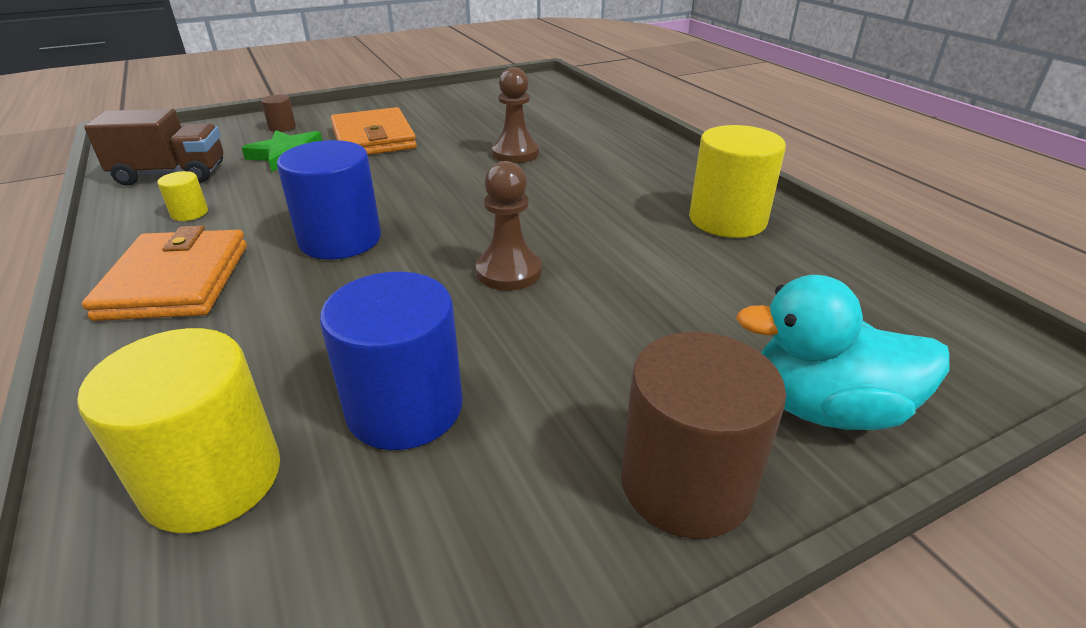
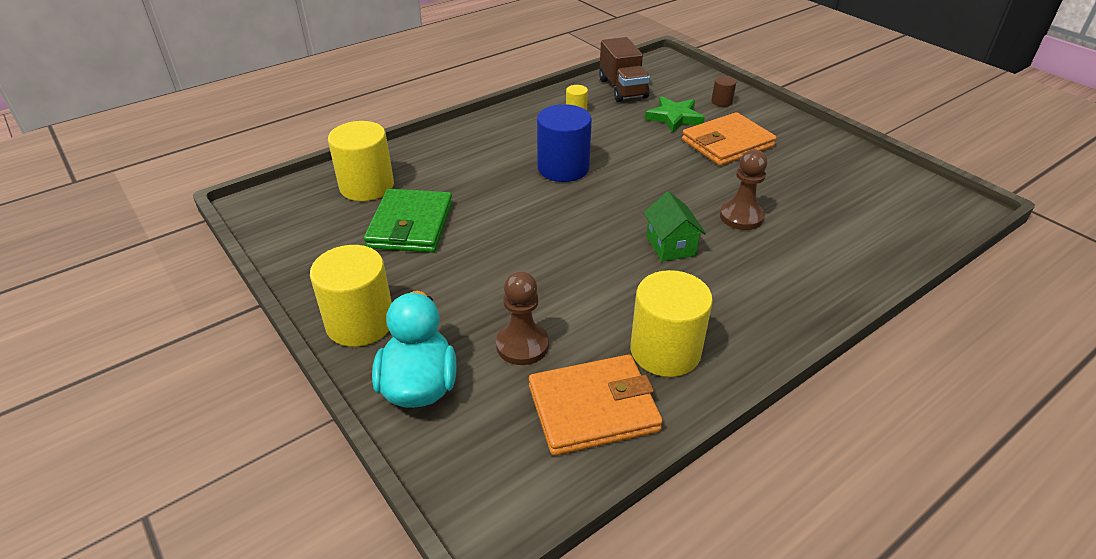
camera: 80 degrees right, 5 degrees up
(175, 281) = (504, 131): orange wallet -> orange wallet (593, 408)
(405, 408) = (411, 225): blue cylinder -> green wallet
(509, 272) = (544, 240): brown pawn -> brown pawn (522, 345)
(552, 193) = (670, 245): none -> green house
(686, 483) = (360, 323): brown cylinder -> yellow cylinder

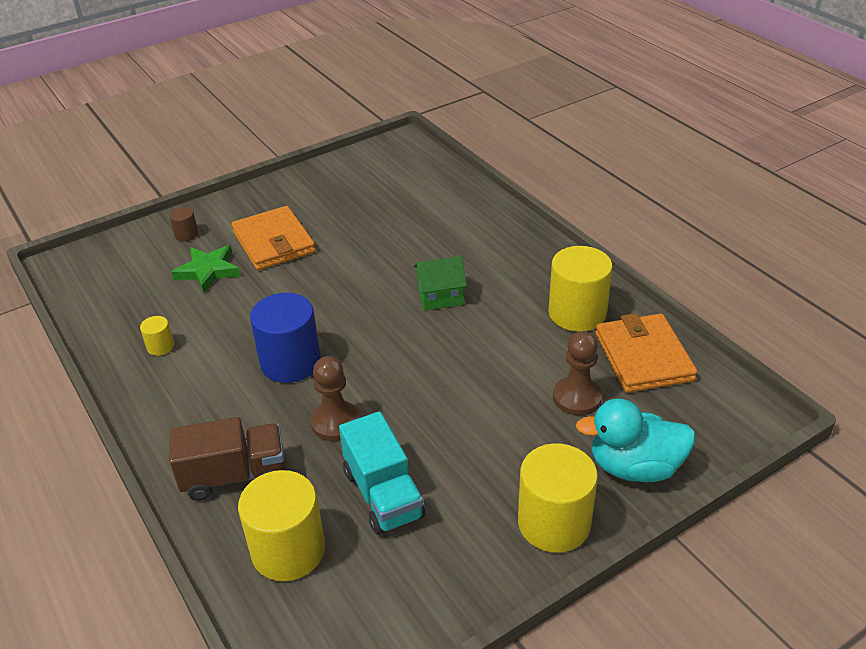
camera: 85 degrees left, 0 degrees up
(411, 225) = (383, 494): green wallet -> turquoise truck
(622, 89) = (120, 304): brown truck -> brown truck (234, 475)
(741, 217) = (401, 251): brown pawn -> brown pawn (335, 422)

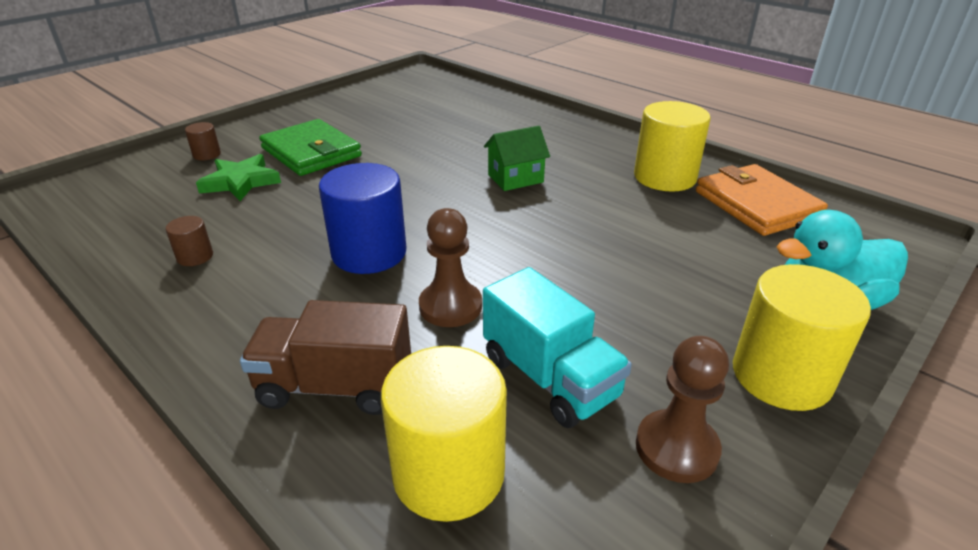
camera: 15 degrees left, 5 degrees down
(160, 346) = (195, 257): yellow cylinder -> brown cylinder
(234, 475) = (335, 386): brown truck -> brown truck turned 150 degrees counterclockwise
(274, 242) = (311, 152): orange wallet -> green wallet
(577, 397) = (715, 246): brown pawn -> brown pawn (676, 448)

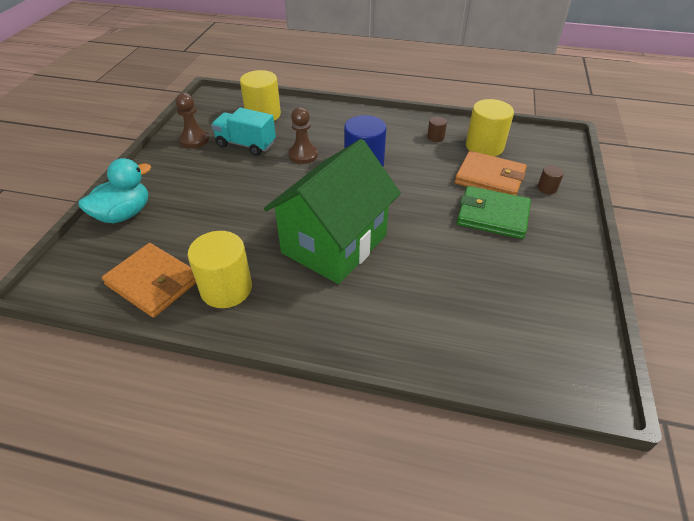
camera: 150 degrees right, 10 degrees up
(241, 182) = (489, 178): green star -> orange wallet
(335, 386) = (318, 120): brown truck -> none
(515, 178) = (334, 244): green house -> green house, size x2.46
(781, 376) = (154, 173): yellow cylinder -> yellow cylinder (484, 146)

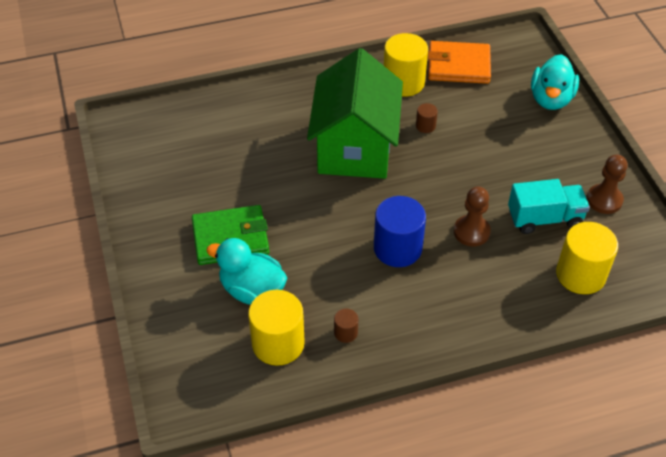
camera: 150 degrees right, 5 degrees up
(489, 178) = (252, 290): orange wallet -> turquoise duck
(547, 188) = (184, 302): brown cylinder -> brown cylinder (425, 126)

